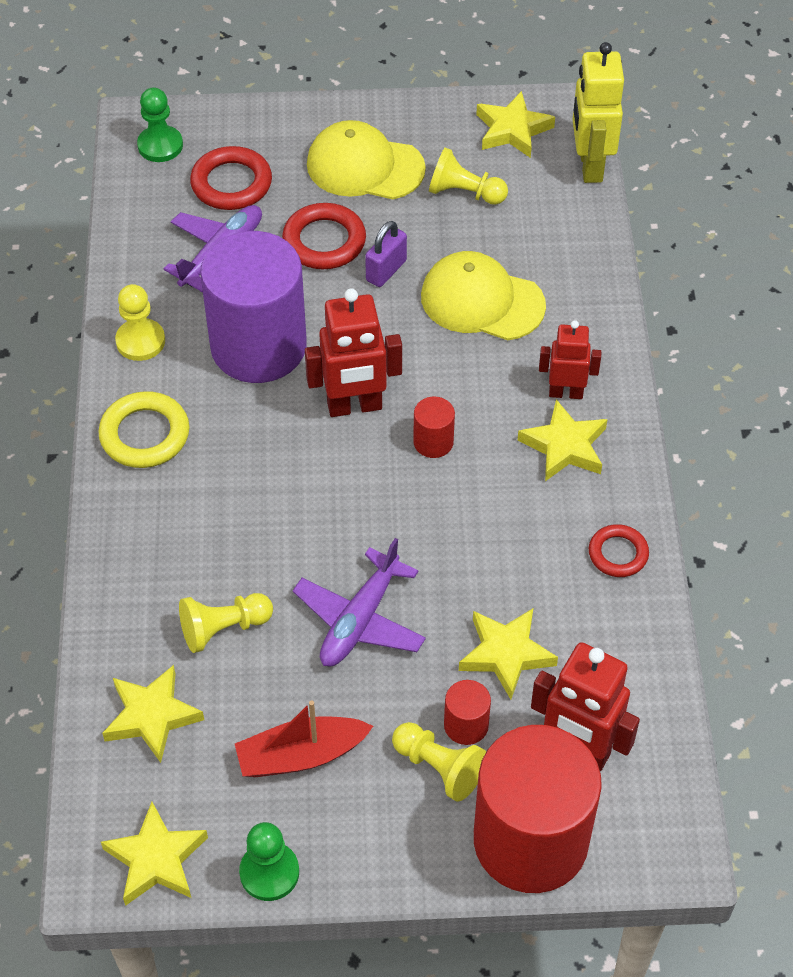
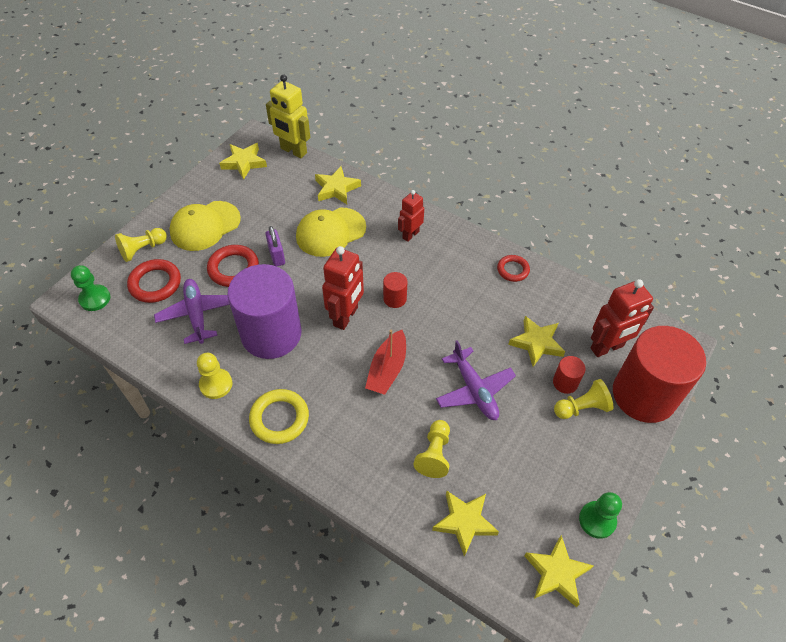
camera: 55 degrees left, 0 degrees up
(301, 755) = (536, 464): red boat -> red boat (387, 369)
(464, 193) = (261, 200): yellow pawn -> yellow pawn (142, 249)
(564, 446) = (439, 253): yellow star -> yellow star (336, 188)

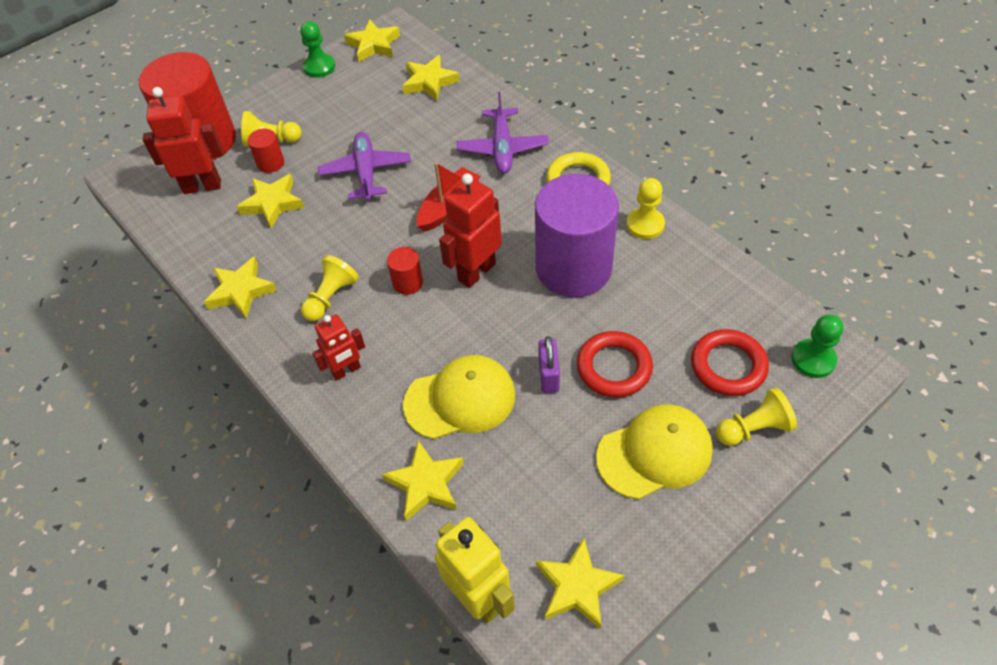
camera: 160 degrees left, 0 degrees up
(197, 314) = (667, 310): purple plane -> purple plane (502, 148)
(434, 454) = (433, 129): yellow pawn -> yellow pawn (331, 297)
(513, 270) = (241, 291): red ring -> yellow star

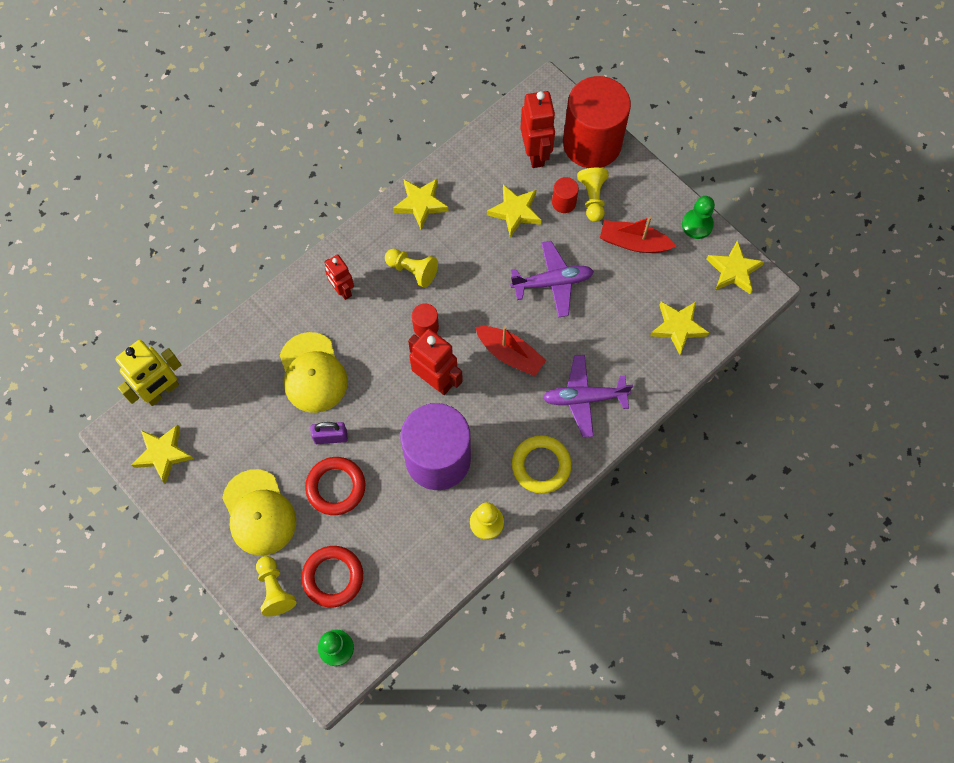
camera: 85 degrees right, 15 degrees up
(330, 111) = (633, 242): none -> red boat
(426, 483) = (245, 353): yellow star -> none

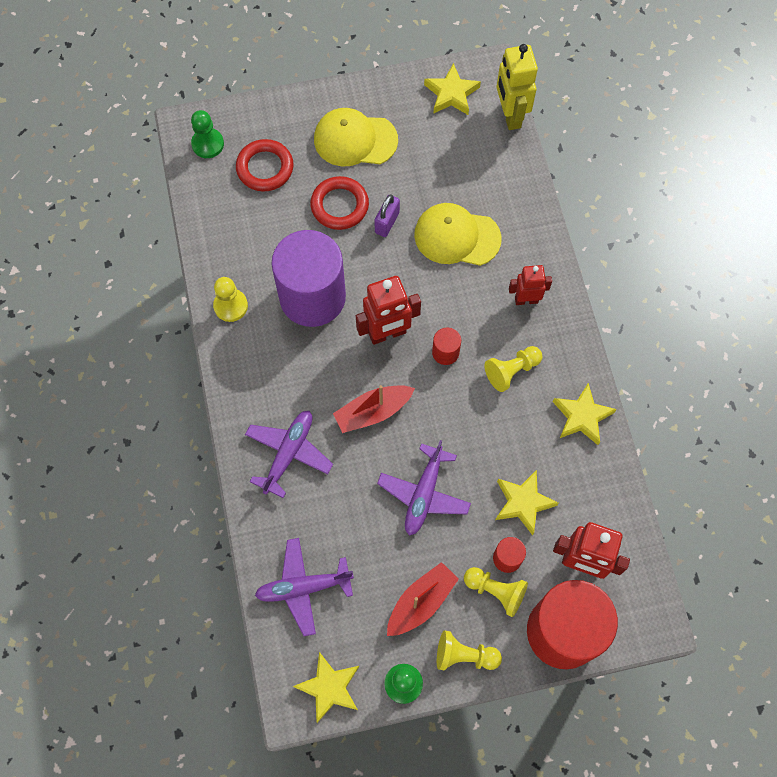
camera: 120 degrees right, 0 degrees up
(275, 589) = (283, 123): yellow pawn -> yellow pawn (464, 655)
(541, 465) = (250, 378): yellow ring -> none
(678, 327) = (303, 587): yellow star -> purple plane

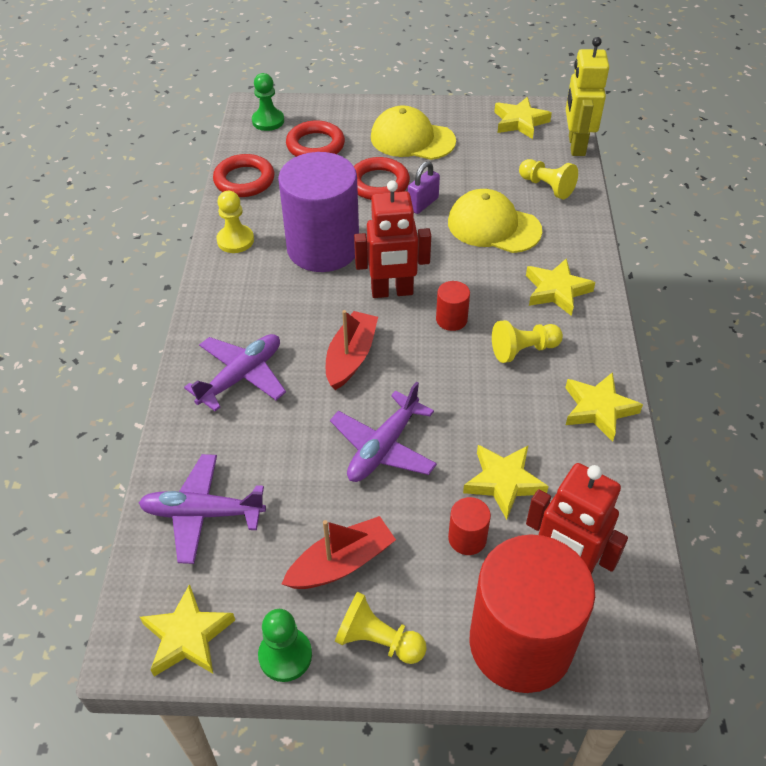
camera: 15 degrees right, 20 degrees down
(212, 229) = (244, 180): none -> red ring
(373, 412) = (351, 357): red boat -> red boat turned 120 degrees clockwise
(496, 591) = (442, 573): yellow pawn -> yellow pawn (546, 187)
(526, 300) = (556, 290): red robot -> yellow star

